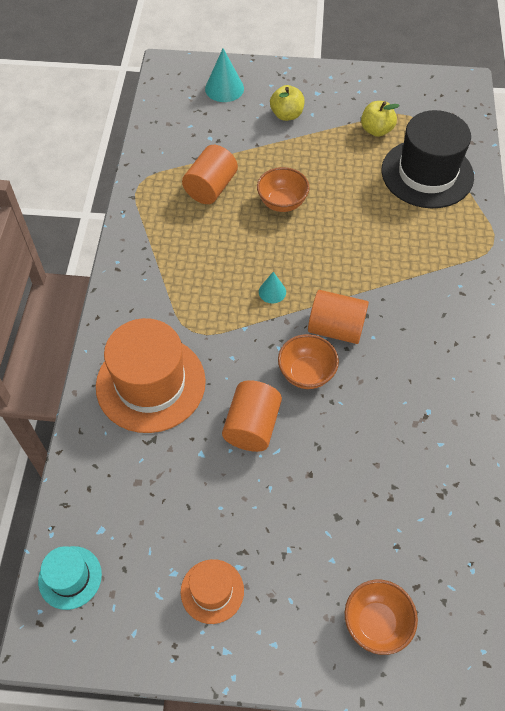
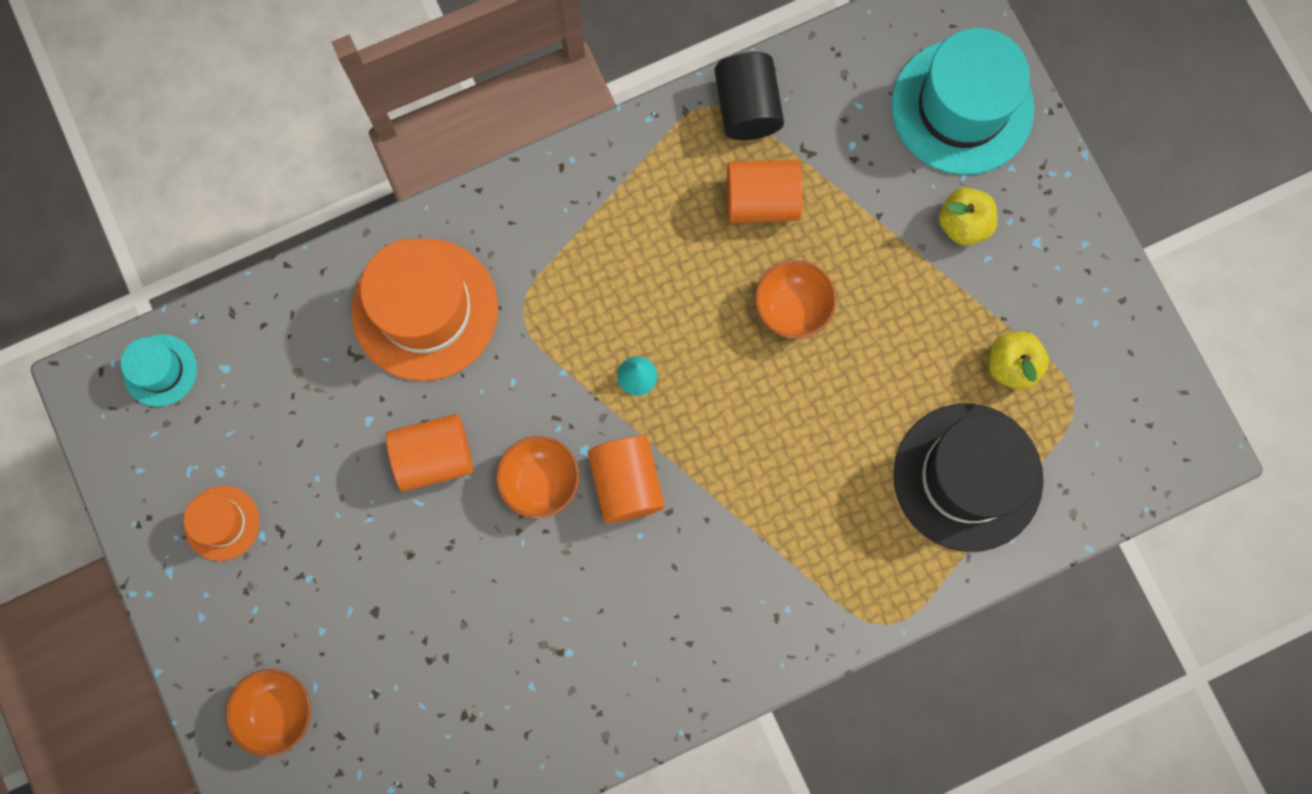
camera: 60 degrees right, 20 degrees up
(153, 170) = (747, 107): none -> black cylinder
(224, 88) = (962, 107): turquoise cone -> turquoise hat

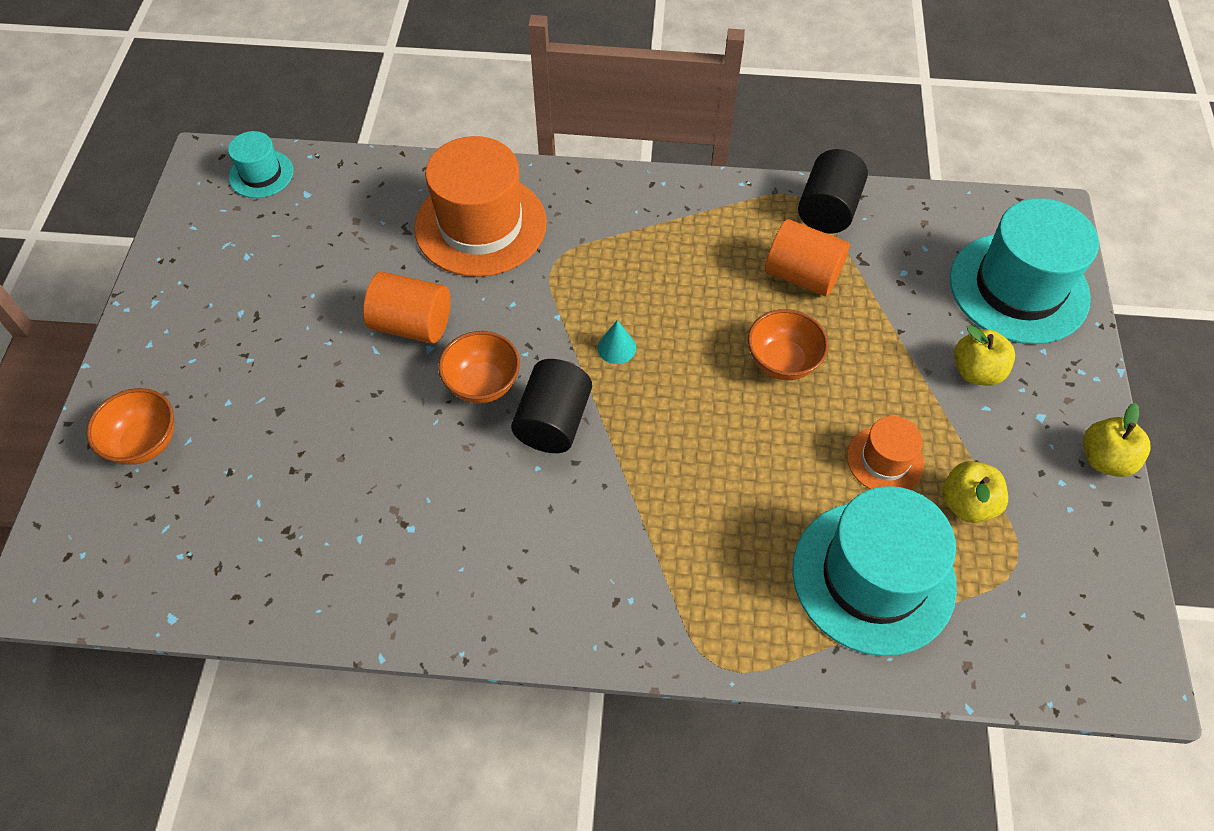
camera: 30 degrees right, 20 degrees down
(222, 523) = (219, 289): orange hat -> orange hat (885, 460)
(626, 483) = (553, 422): orange cylinder -> black cylinder
(967, 477) = (873, 576): black hat -> turquoise hat
(1105, 257) = (1104, 459): none -> yellow apple

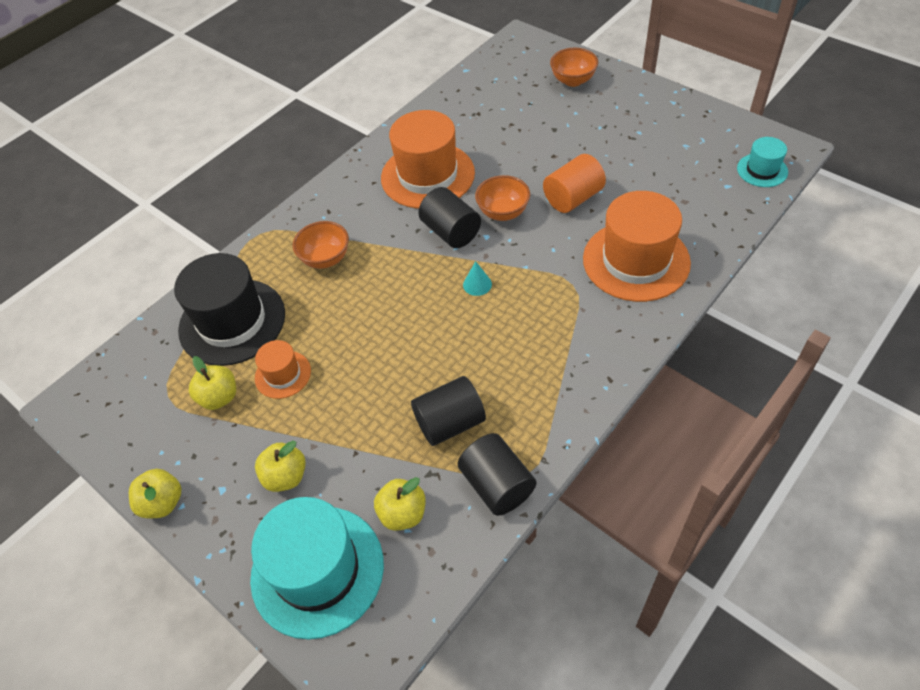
camera: 130 degrees right, 5 degrees down
(465, 514) = (427, 175): none -> orange hat
(782, 362) = (393, 365): orange bowl -> orange bowl (326, 259)
(802, 275) = (450, 423): orange cylinder -> black cylinder
(873, 576) = (232, 321): turquoise hat -> black hat
(915, 259) = (403, 513): none -> yellow apple

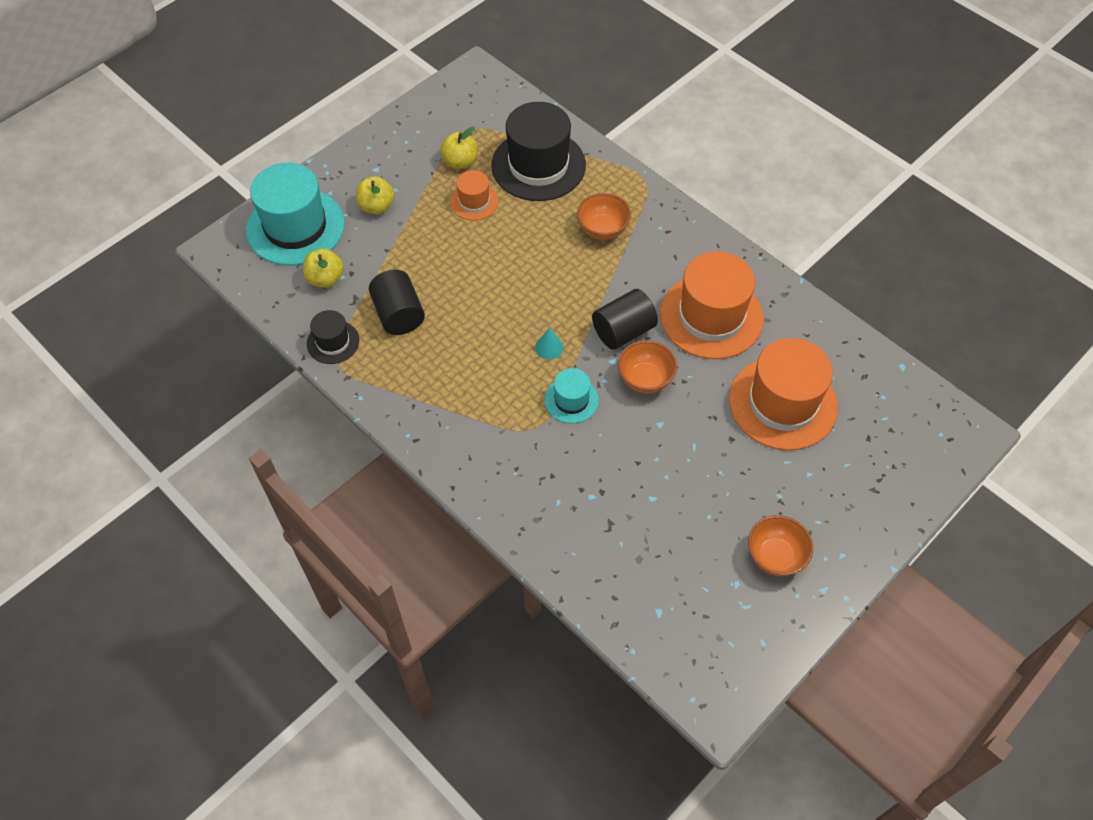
camera: 90 degrees right, 5 degrees up
(163, 503) = (374, 136): yellow apple -> none
(497, 485) = (333, 342): black cylinder -> black hat
(573, 80) = (875, 481): orange bowl -> orange bowl (775, 556)
(573, 198) = (658, 447): orange cylinder -> none
(636, 261) = (556, 491): orange hat -> orange hat (782, 403)
(762, 170) = (681, 659): turquoise hat -> turquoise hat (571, 400)

